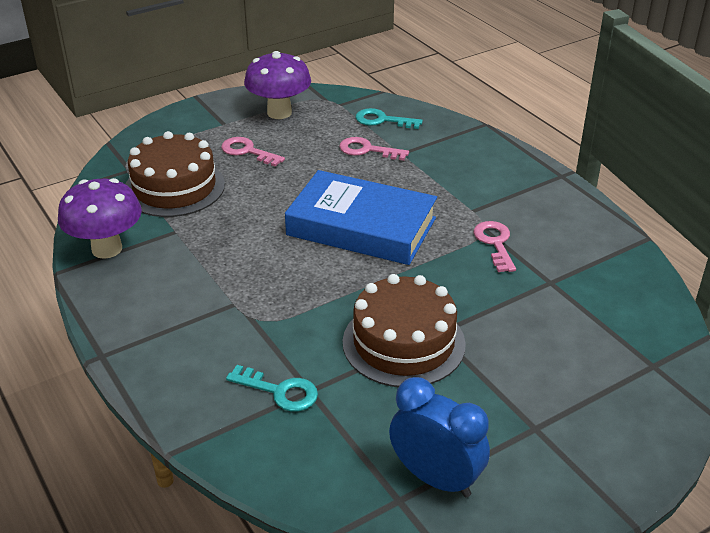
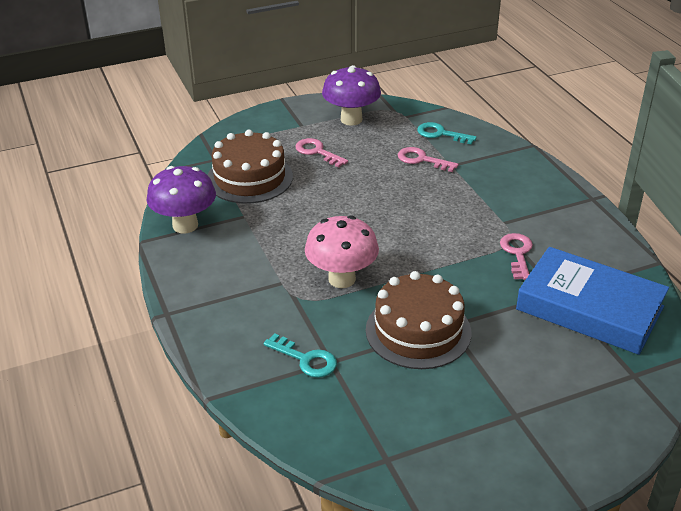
camera: 10 degrees right, 0 degrees up
(303, 292) = (342, 279): none -> pink mushroom
(361, 226) = (402, 227): blue book -> blue book (589, 308)
(436, 478) = (421, 446): blue clock -> none

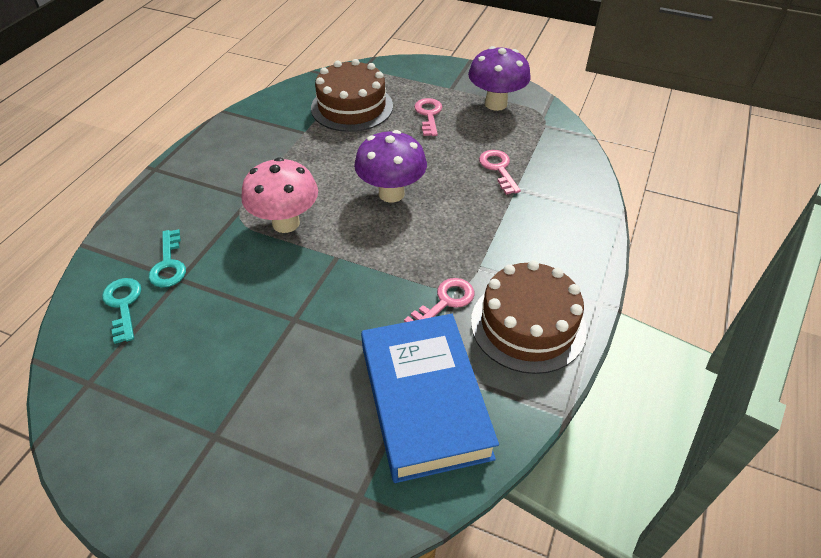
camera: 45 degrees right, 10 degrees up
(185, 225) = (260, 116): purple mushroom -> purple mushroom (391, 193)
(418, 331) = (266, 304): brown cake -> brown cake (528, 325)
(441, 134) = (550, 157): turquoise key -> turquoise key (123, 305)

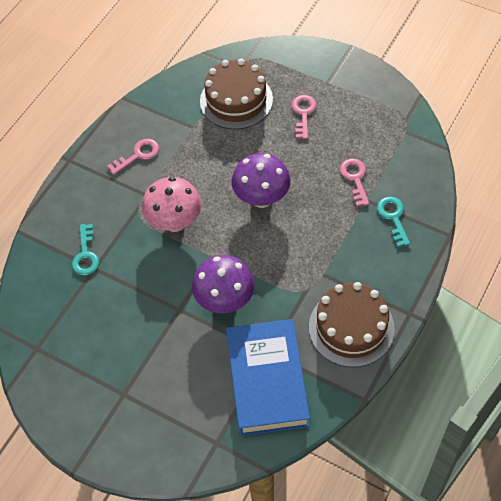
camera: 10 degrees right, 10 degrees up
(123, 305) = (55, 288): turquoise key -> turquoise key (393, 217)
(445, 302) = (292, 303): pink key -> pink key (138, 155)
(496, 104) = (366, 104): purple mushroom -> purple mushroom (225, 301)

